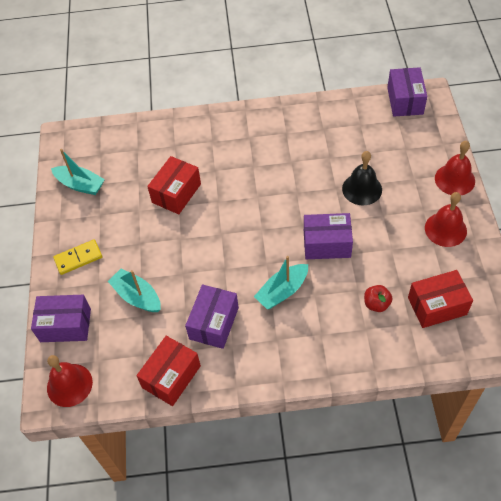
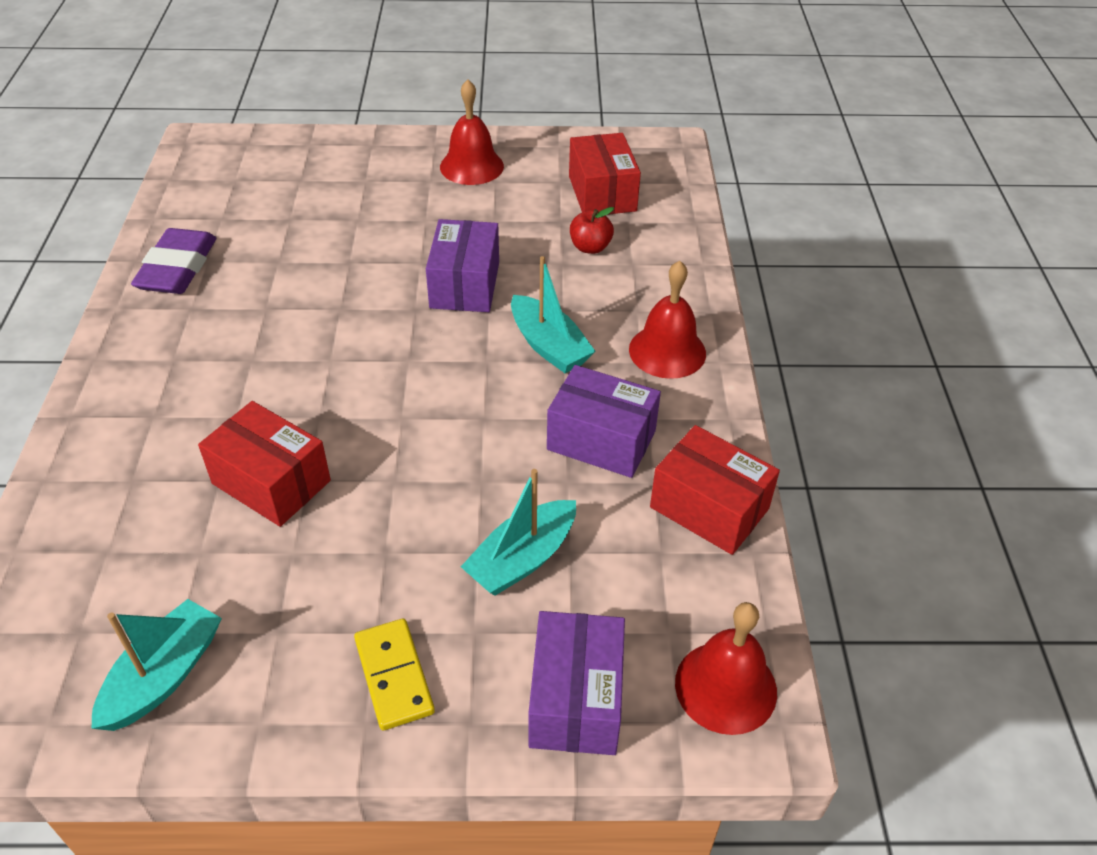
camera: 90 degrees left, 10 degrees down
(315, 119) = (177, 268): none -> purple eraser
(362, 189) = (364, 234): black bell -> none
(405, 101) = (197, 166): purple box -> none
(454, 179) = (383, 144): red bell -> red bell (667, 351)

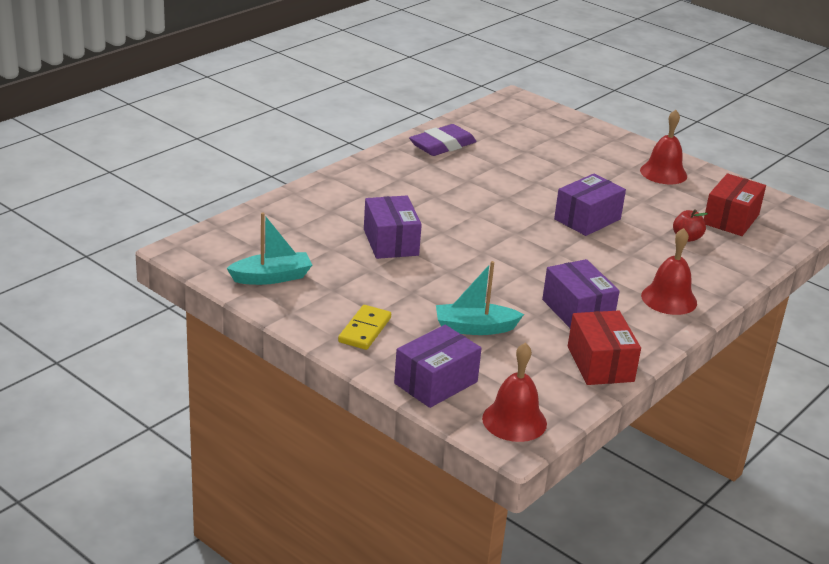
camera: 40 degrees right, 15 degrees down
(271, 482) = (391, 242): red box -> purple box
(549, 346) = (601, 264): turquoise boat -> none

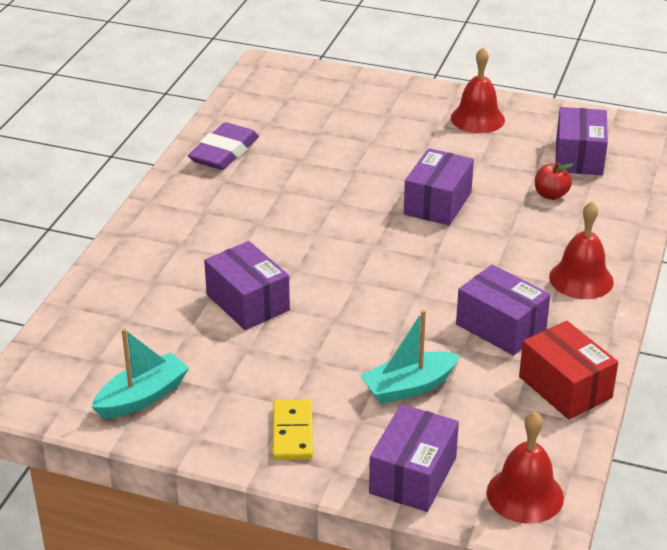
camera: 20 degrees left, 5 degrees up
(731, 219) = (579, 157): red box -> purple box

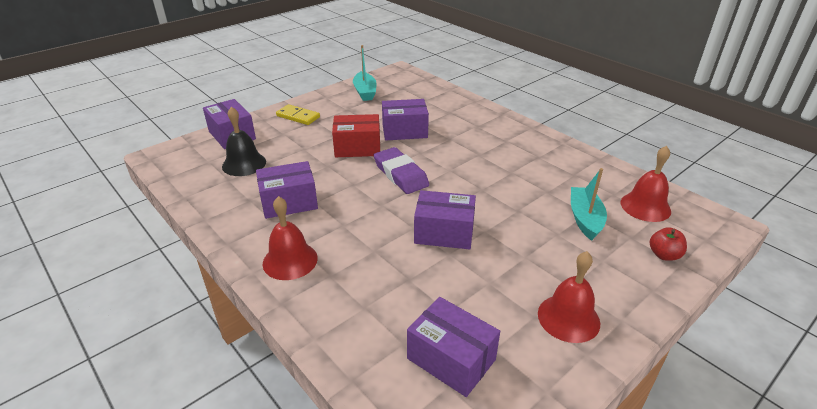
camera: 120 degrees right, 0 degrees up
(224, 152) = (578, 165): purple eraser -> purple eraser (400, 174)
(409, 387) = (284, 154): turquoise boat -> turquoise boat (585, 219)
(437, 203) = (444, 233): purple box -> purple box turned 45 degrees counterclockwise
(468, 413) = (244, 164): none -> black bell
(525, 494) = (177, 158): red bell -> red bell (645, 206)
(551, 195) = (405, 302): red apple -> red apple (664, 255)
(565, 387) = (215, 202): red box -> red box (357, 148)

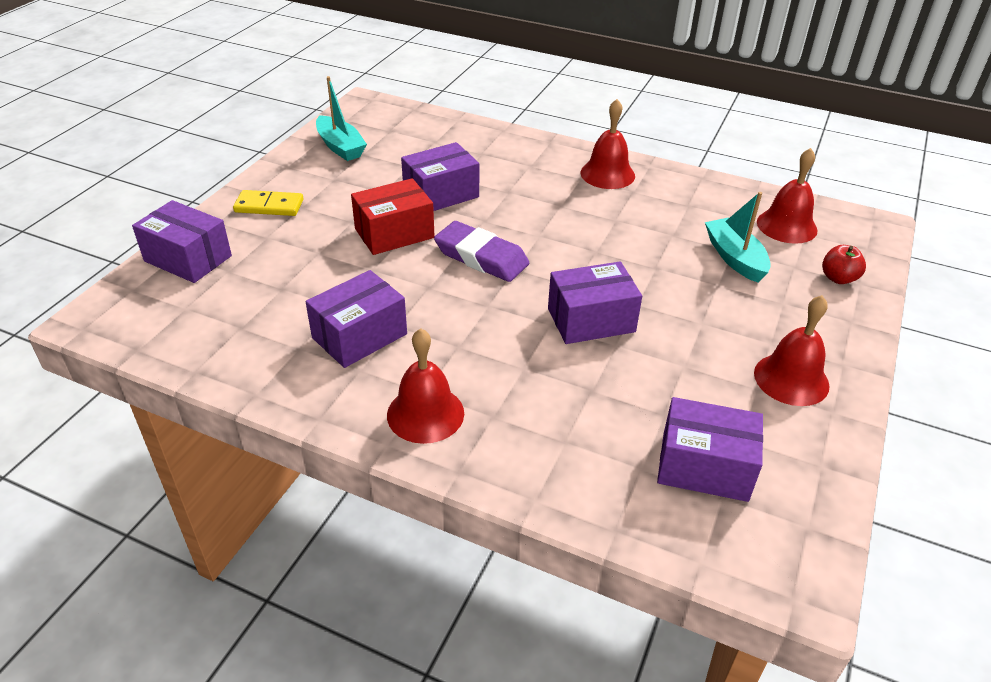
camera: 25 degrees left, 5 degrees up
(244, 164) = (245, 298): black bell -> none
(528, 142) = (607, 174): none -> red bell

